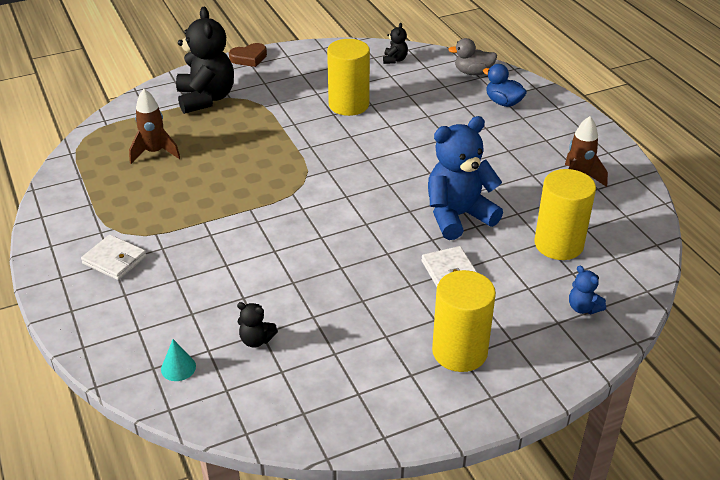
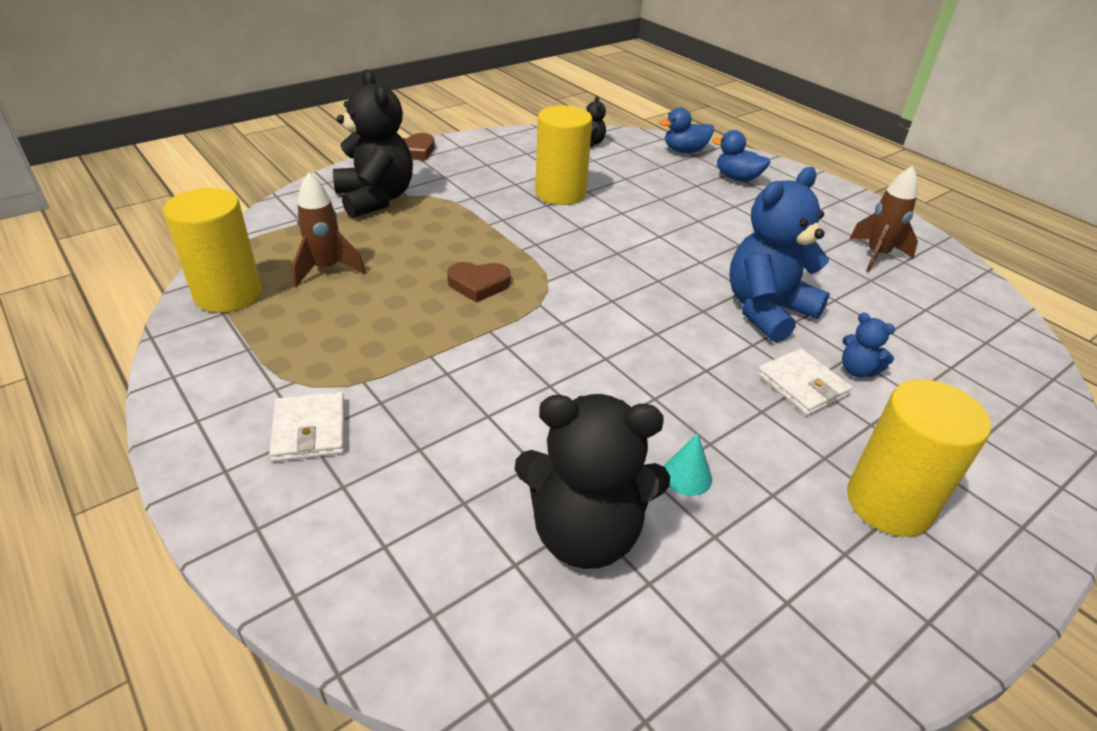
camera: 15 degrees left, 0 degrees up
(114, 260) = (310, 430): white wallet -> white wallet turned 60 degrees clockwise
(178, 367) = (476, 607): turquoise cone -> turquoise cone (686, 475)
(255, 174) = (478, 284): none -> brown heart
(256, 340) = (585, 533): black teddy bear -> black teddy bear, size x2.26
(473, 72) = (684, 151): grey duck -> blue duck
(558, 244) = (909, 332): yellow cylinder -> yellow cylinder (228, 294)
(583, 308) = (998, 412): blue teddy bear -> blue teddy bear (857, 370)

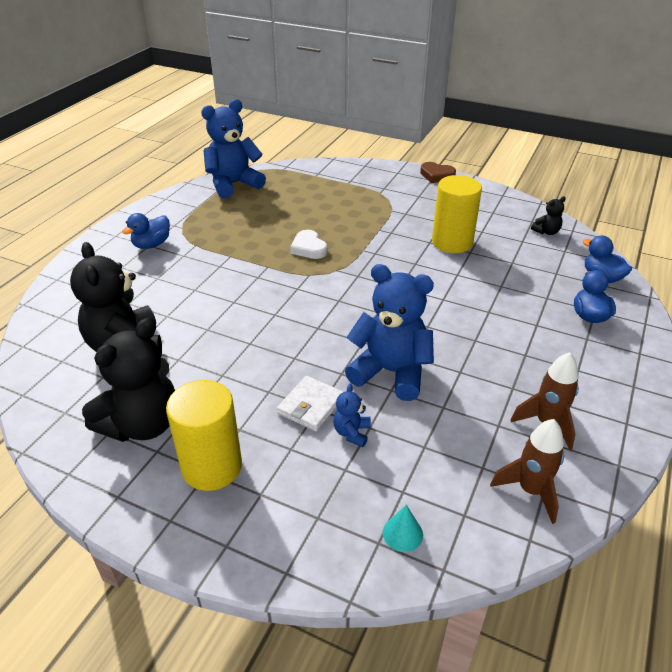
camera: 65 degrees right, 0 degrees up
(228, 294) = (233, 184): yellow cylinder -> blue teddy bear
(310, 430) = (152, 245): white wallet -> blue duck
(327, 269) = (278, 199): brown rocket -> brown rocket (530, 490)
(376, 199) = (364, 185): black teddy bear -> black teddy bear (142, 424)
(478, 284) = (309, 248): brown heart -> white heart
(686, 475) = (188, 371): turquoise cone -> turquoise cone (402, 533)

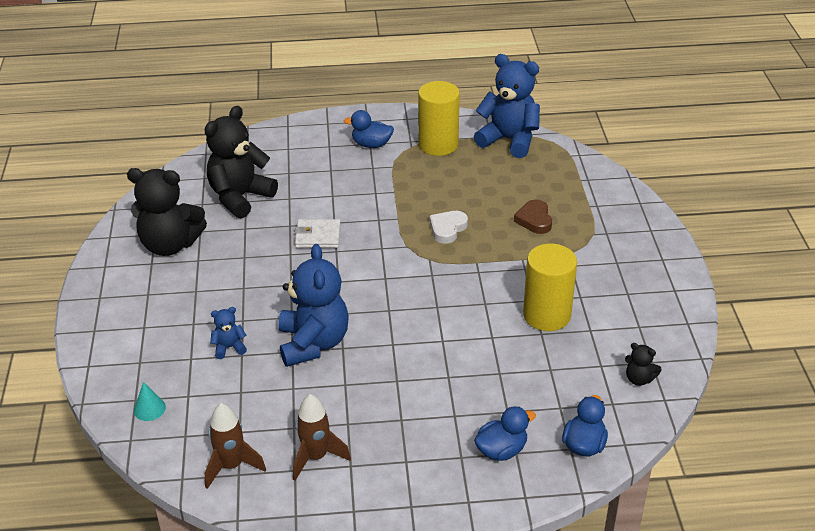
camera: 60 degrees right, 0 degrees up
(212, 467) = (153, 294): yellow cylinder -> yellow cylinder (438, 144)
(311, 406) = (243, 315): white wallet -> white wallet (318, 236)
(436, 175) = (676, 259): brown heart -> brown heart (534, 220)

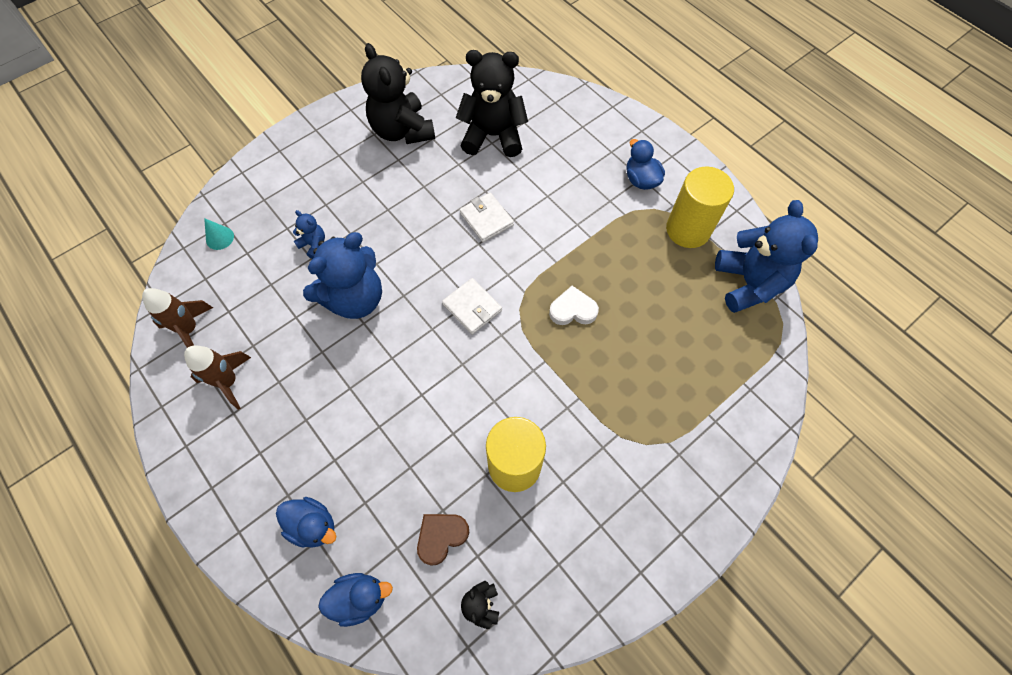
camera: 55 degrees right, 25 degrees up
(392, 279) = (472, 307): none -> white wallet
(534, 220) = (645, 376): brown heart -> brown heart (441, 537)

